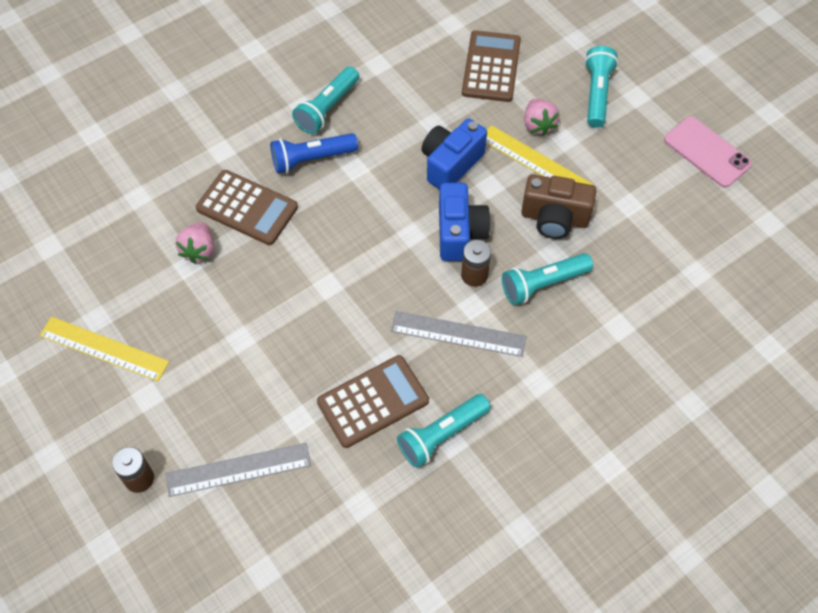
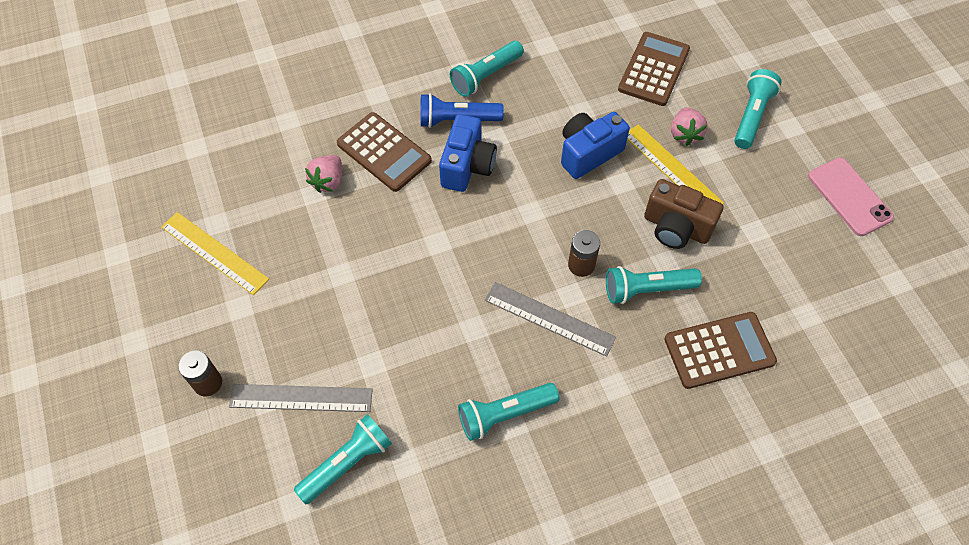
camera: 15 degrees right, 0 degrees up
(303, 520) = (347, 463): none -> turquoise flashlight
(373, 401) = (447, 364): brown calculator -> brown calculator (719, 350)
(459, 233) = (578, 221): blue camera -> blue camera (467, 166)

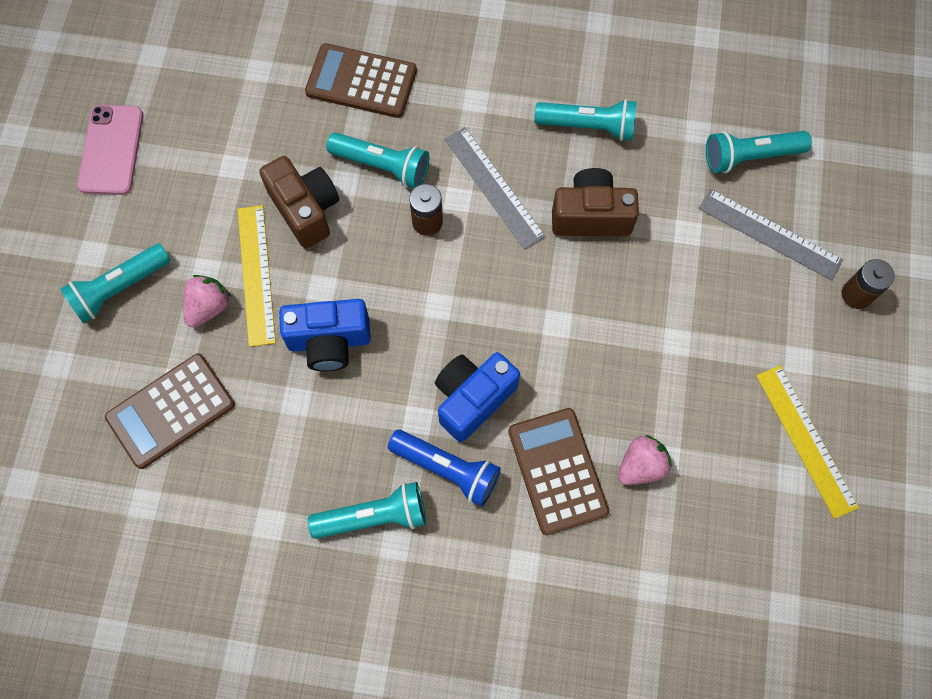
camera: 150 degrees left, 10 degrees up
(458, 336) = (591, 216): none -> brown camera

